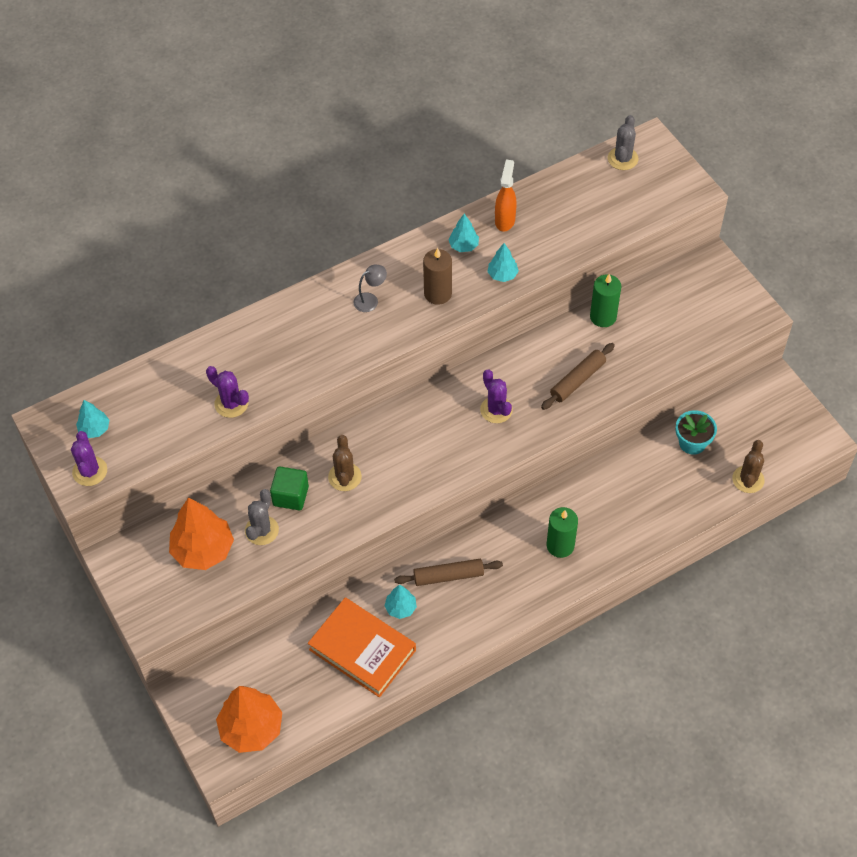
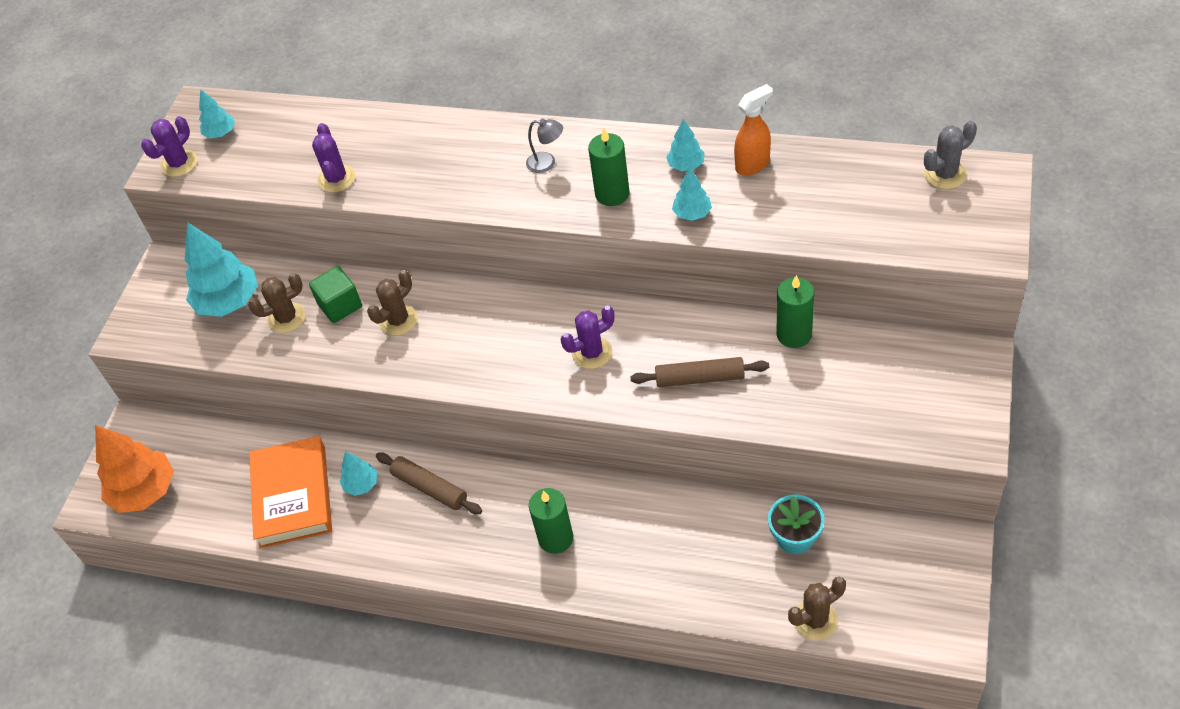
camera: 50 degrees right, 5 degrees down
(203, 550) = (229, 302): orange tree -> turquoise tree
(261, 530) = (287, 318): grey cactus -> brown cactus
(438, 294) = (612, 194): brown candle -> green candle
(496, 410) = (592, 353): purple cactus -> purple cactus turned 45 degrees clockwise

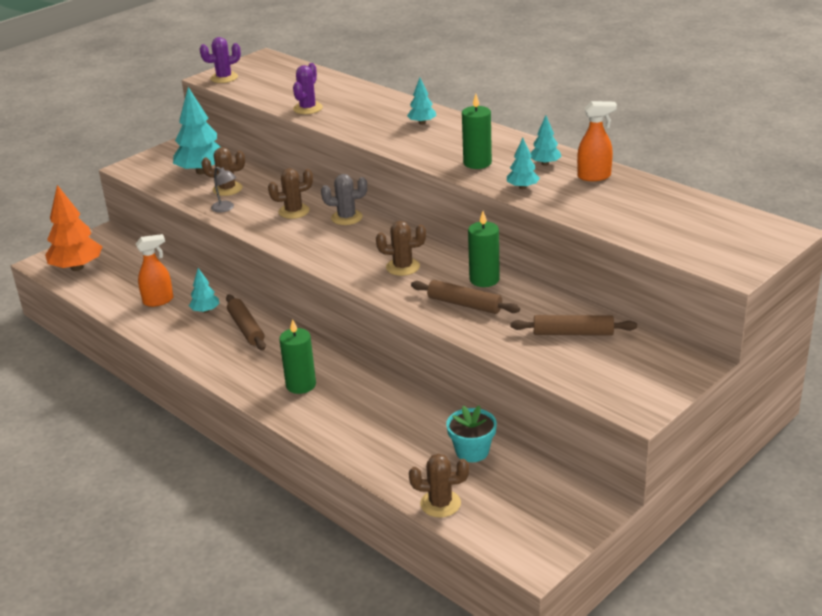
camera: 25 degrees right, 20 degrees down
(220, 133) = (263, 71): turquoise tree -> turquoise tree (422, 123)
(293, 496) = (158, 301): orange book -> orange spray bottle
(340, 305) = (265, 193): green cube -> none
(547, 163) = (450, 137): grey lamp -> grey lamp (225, 208)
(592, 353) = (403, 267): purple cactus -> brown cactus
(794, 334) = (559, 305): green candle -> green candle (484, 279)
(837, 368) = (573, 333): none -> brown rolling pin
(945, 174) = (740, 221): grey cactus -> grey cactus (346, 217)

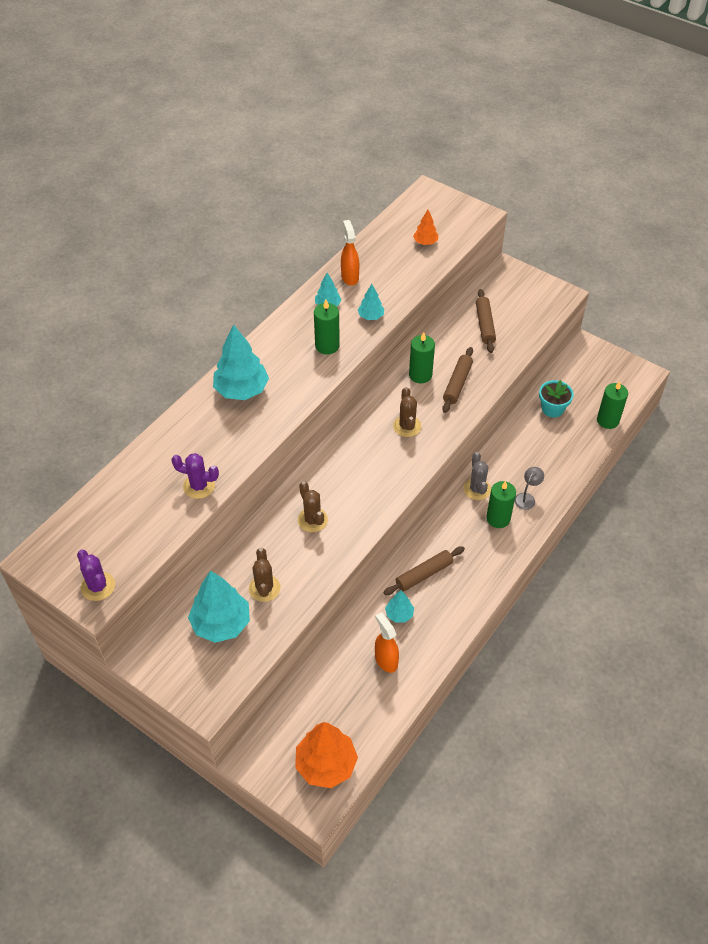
camera: 100 degrees left, 20 degrees up
(225, 208) = (307, 579): grey lamp -> grey lamp (527, 498)
(346, 217) = (323, 476): grey cactus -> grey cactus (477, 489)
(422, 123) = (241, 390): turquoise tree -> turquoise tree, size x1.96
(440, 504) = (607, 420): brown cactus -> green candle
(666, 226) = (425, 242): none -> orange tree

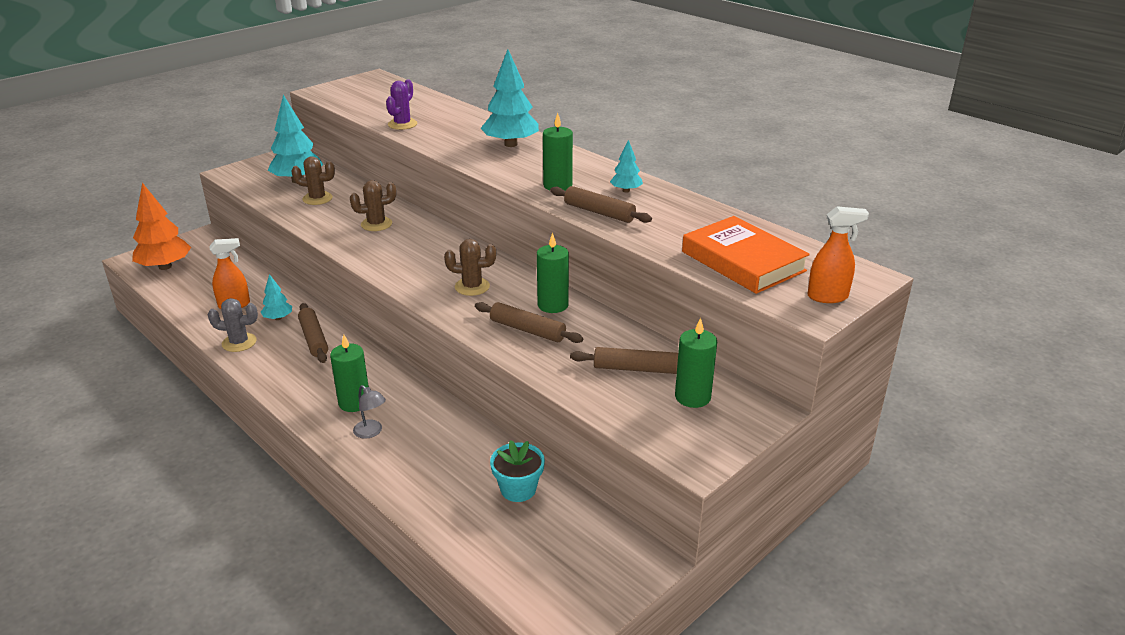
camera: 100 degrees right, 20 degrees down
(98, 586) = (330, 92): purple cactus -> none
(350, 277) = (674, 206): orange spray bottle -> orange spray bottle (828, 297)
(371, 316) = (599, 212): turquoise tree -> brown rolling pin
(425, 242) = (743, 261): orange tree -> orange book
(477, 489) = (407, 393): grey cactus -> grey cactus (239, 342)
(607, 420) = (473, 549): green candle -> green candle (692, 397)

